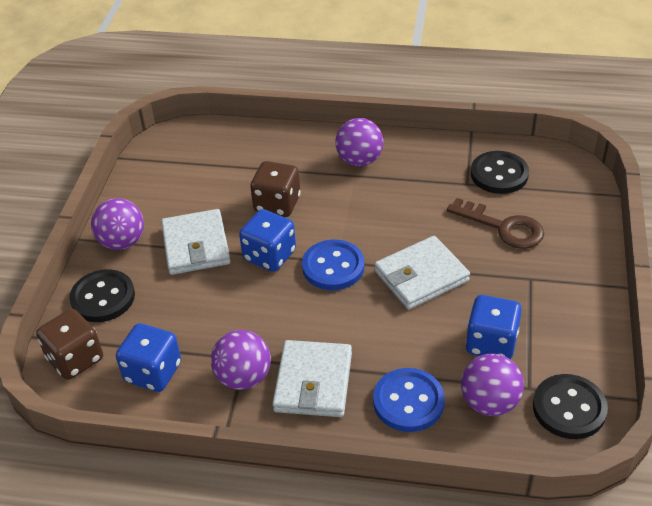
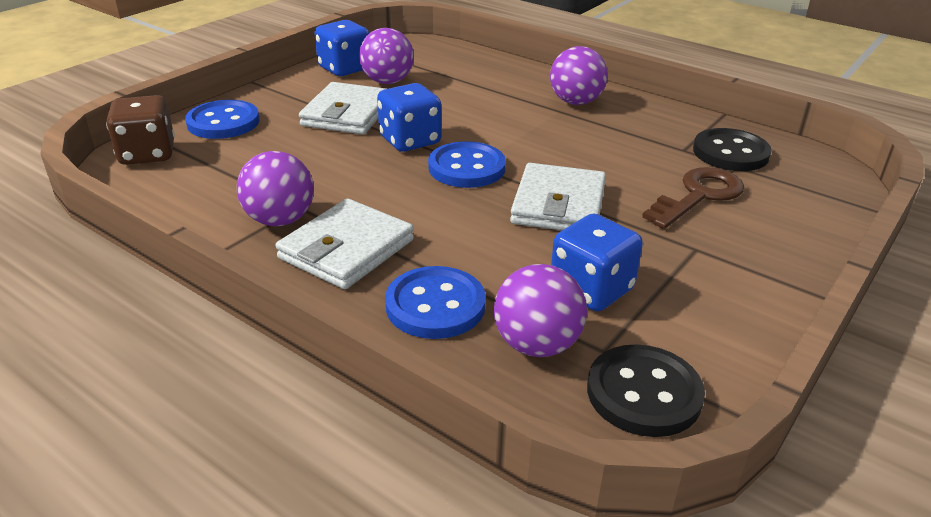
camera: 25 degrees right, 10 degrees down
(103, 298) = (223, 122): black button -> blue button
(122, 242) = (285, 93): purple ball -> purple ball (387, 82)
(153, 372) = (201, 186): blue dice -> blue dice (344, 69)
(277, 204) = (457, 109): brown dice -> none
(421, 276) = (558, 204): white wallet -> white wallet turned 75 degrees counterclockwise
(504, 227) = (699, 195): brown key -> brown key turned 105 degrees counterclockwise

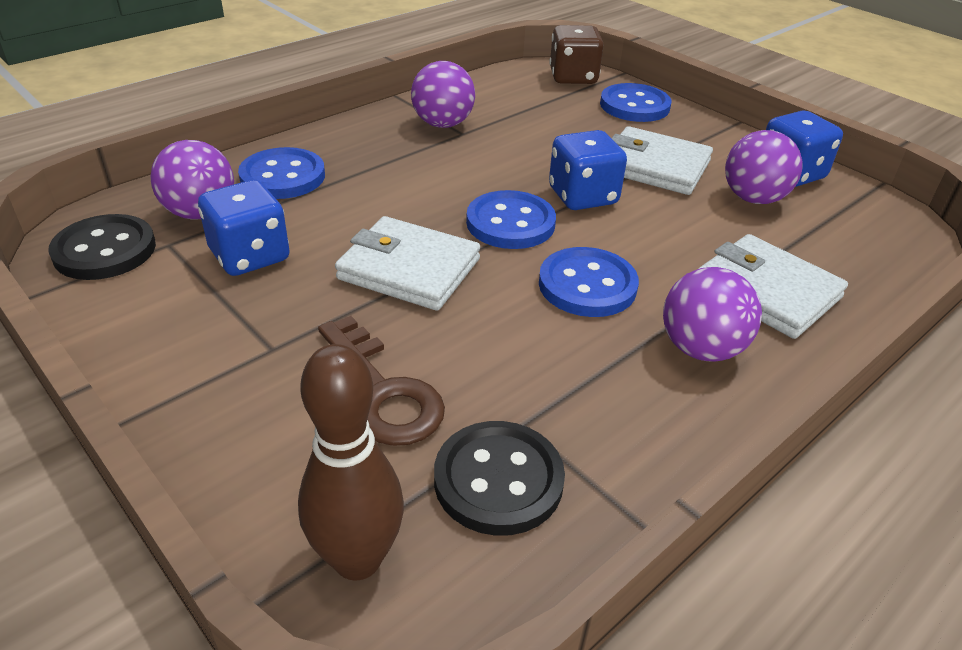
camera: 100 degrees right, 5 degrees up
(346, 249) = (384, 148): white wallet -> white wallet (766, 291)
(534, 135) = (587, 285): none -> blue button
(819, 185) = (357, 559): none -> brown bowling pin

